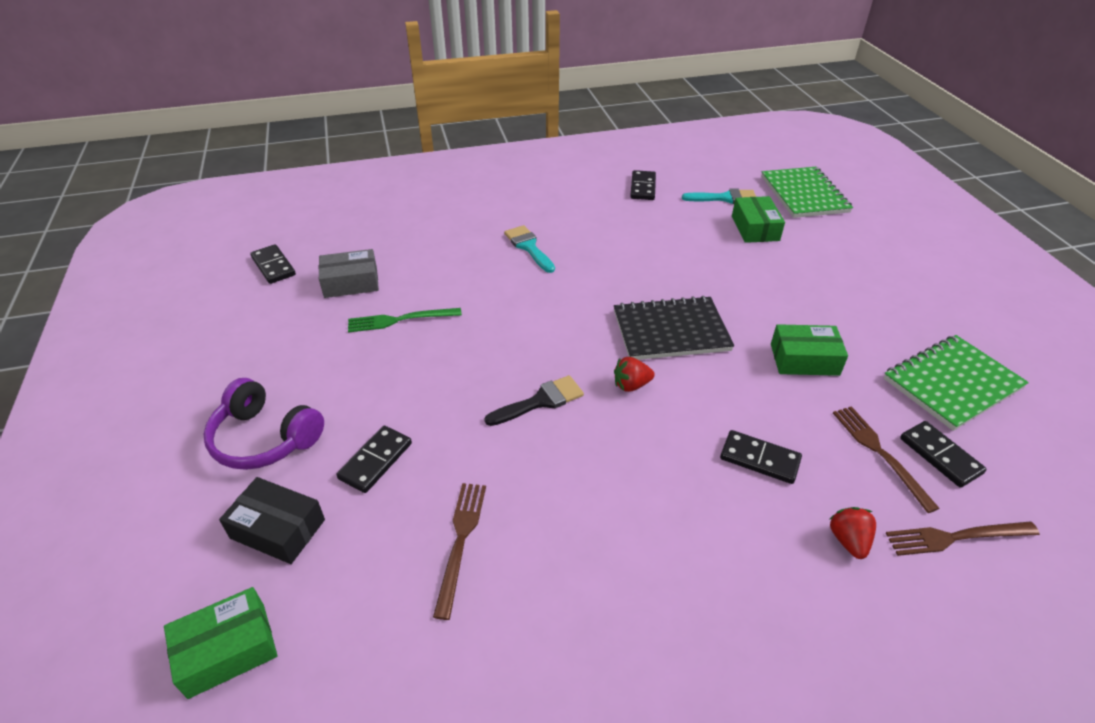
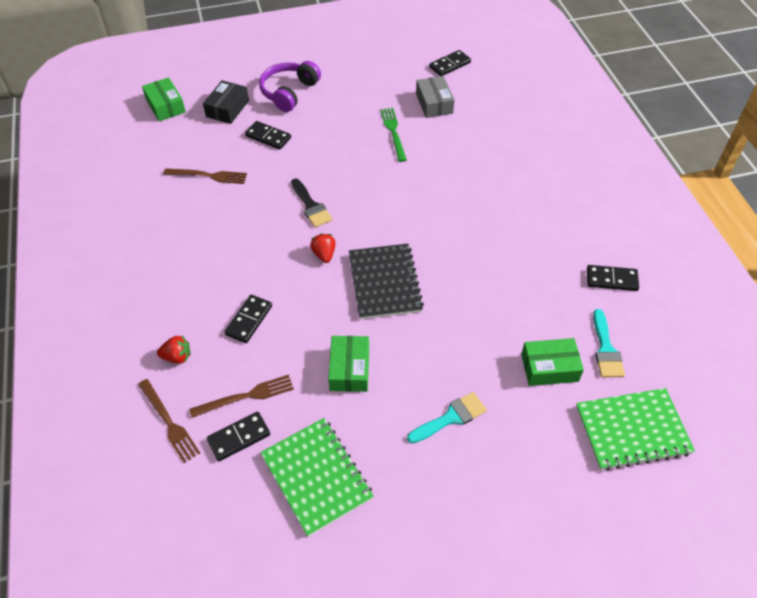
camera: 90 degrees right, 10 degrees up
(529, 247) = (491, 196): turquoise brush -> turquoise brush (451, 417)
(956, 537) = (168, 422): brown fork -> brown fork turned 150 degrees clockwise

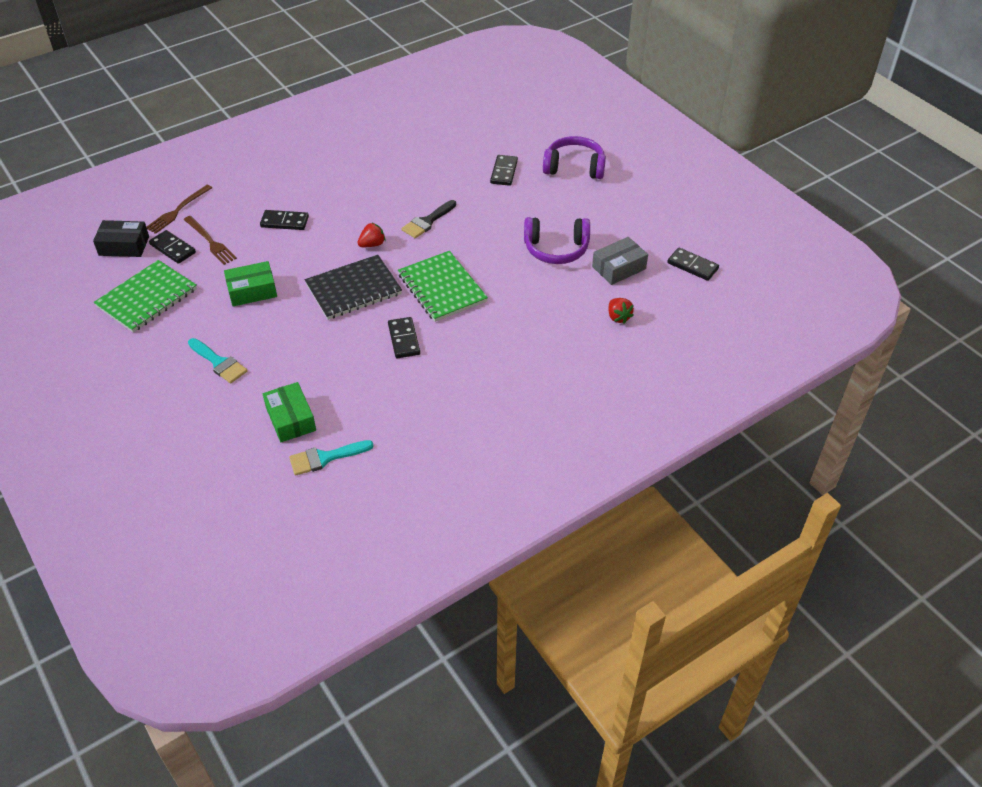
camera: 70 degrees right, 5 degrees down
(166, 106) = (511, 103): green box -> none
(177, 357) = (237, 196): red strawberry -> red strawberry (618, 317)
(208, 176) = (436, 153): brown fork -> none
(227, 108) = (528, 138): black box -> black box (124, 246)
(393, 132) = (556, 249): green fork -> purple headphones
(611, 280) = (419, 451): black domino -> black domino (403, 339)
(632, 430) = (235, 490): green notebook -> green notebook (442, 288)

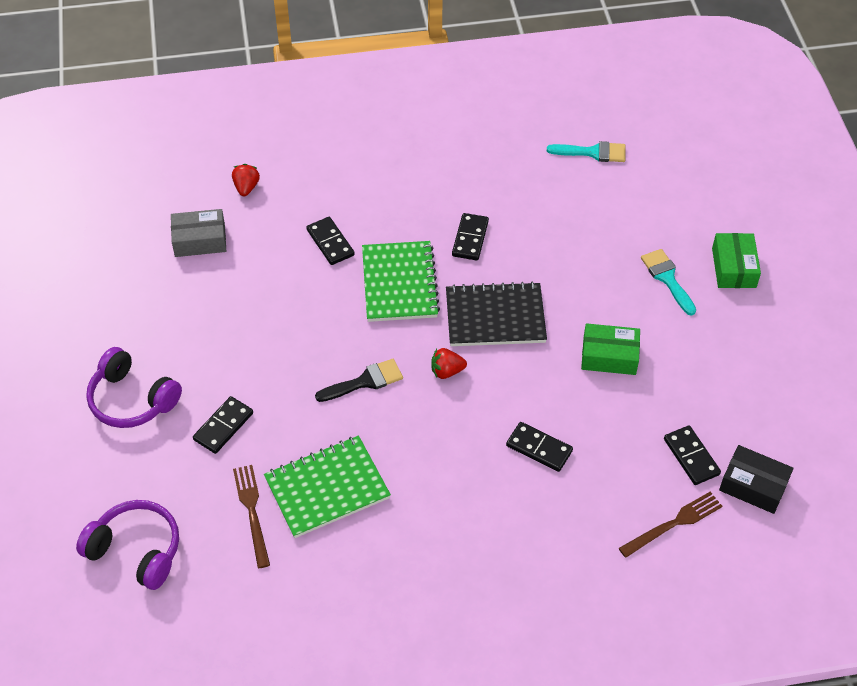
camera: 155 degrees left, 5 degrees up
(147, 298) = (733, 390): green notebook -> green notebook (327, 488)
(210, 241) = (641, 451): brown fork -> brown fork (252, 512)
(290, 419) = (612, 197): green box -> green box (734, 268)
(556, 249) = (246, 287): purple headphones -> purple headphones (136, 550)
(692, 266) = (125, 215): black domino -> black domino (330, 242)

